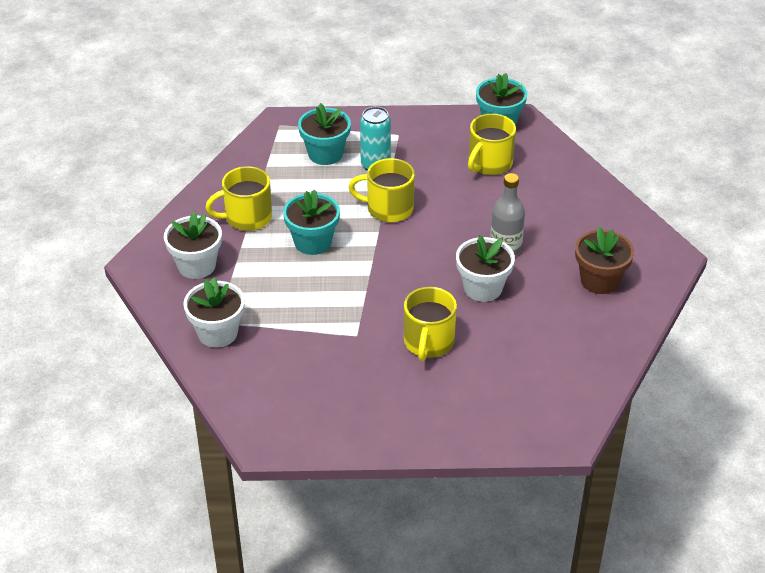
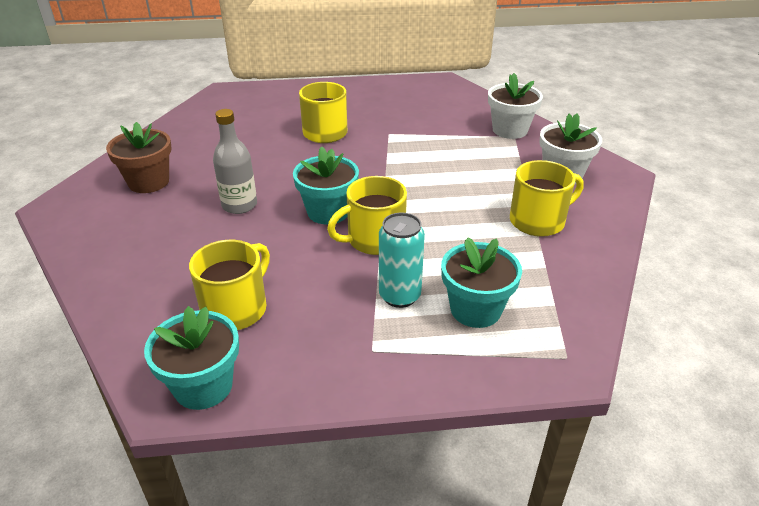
camera: 175 degrees right, 5 degrees down
(313, 242) = (453, 200): turquoise flower pot -> turquoise flower pot (328, 212)
(388, 208) = (374, 240): yellow mug -> yellow mug turned 150 degrees clockwise
(483, 288) = (271, 171): white flower pot -> none

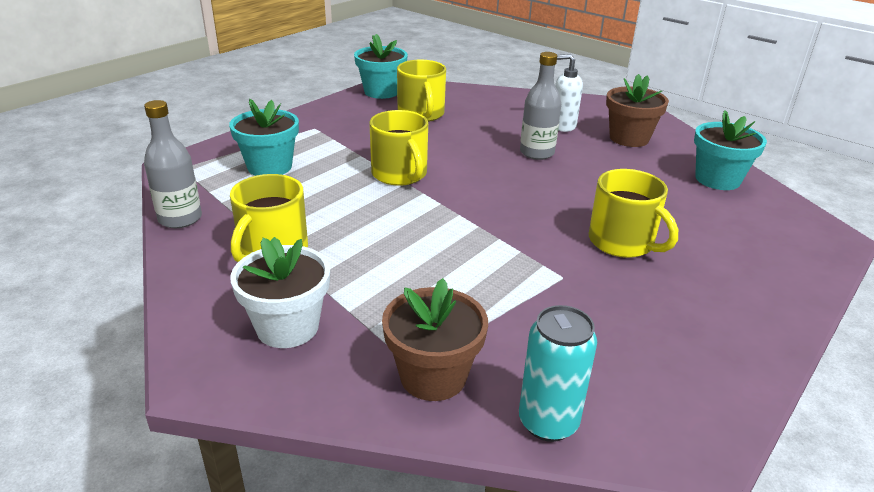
camera: 135 degrees right, 5 degrees down
(159, 219) = (562, 126): none -> white soap dispenser
(328, 212) = (467, 176): turquoise flower pot -> turquoise flower pot (717, 179)
(374, 240) = (400, 174): yellow mug -> yellow mug turned 135 degrees clockwise
(399, 296) = (332, 154): turquoise can -> turquoise can (548, 422)
(510, 130) = (433, 376): white flower pot -> brown flower pot
(595, 284) = (180, 219): none -> grey bottle

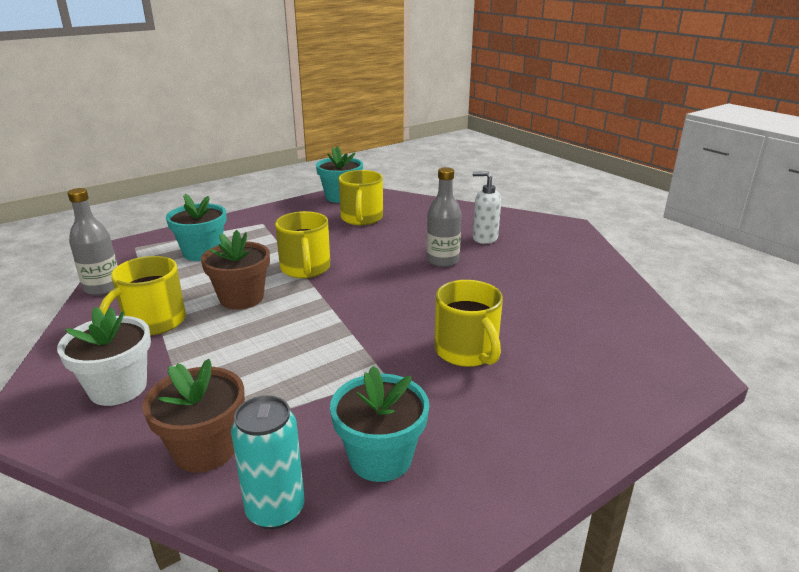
camera: 15 degrees right, 5 degrees down
(629, 138) = (542, 255): brown flower pot -> brown flower pot (241, 298)
(717, 179) = (607, 301): turquoise flower pot -> turquoise flower pot (380, 458)

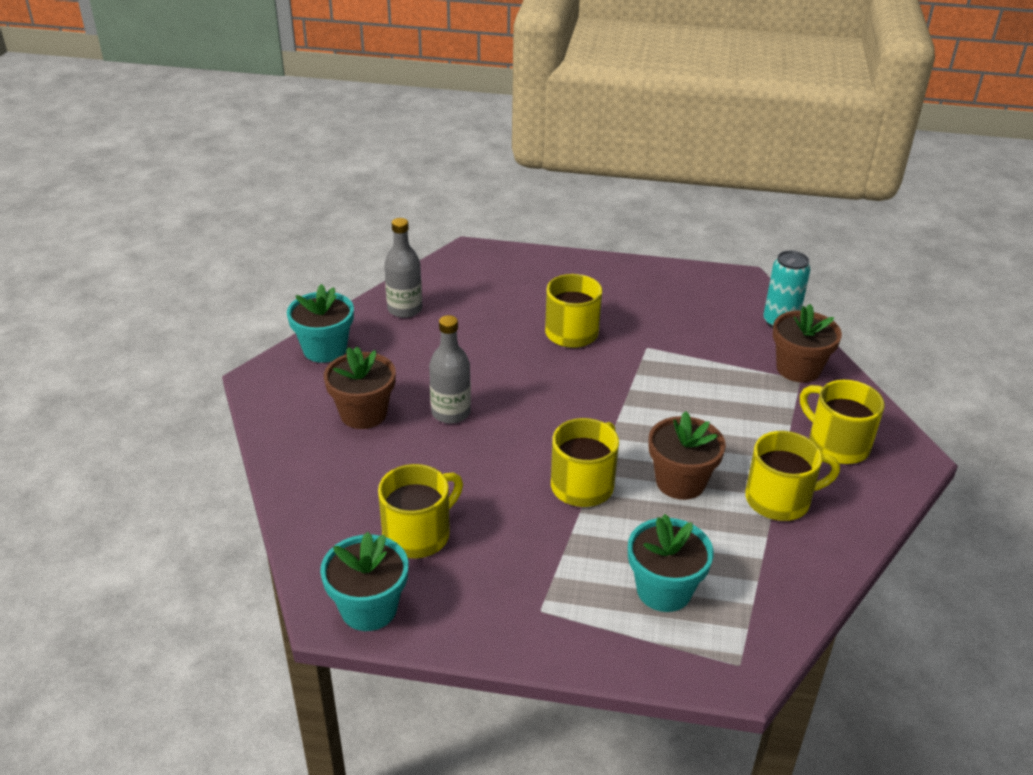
camera: 135 degrees left, 10 degrees up
(103, 288) = (810, 590): grey bottle -> grey bottle (405, 309)
(118, 388) = (837, 444): white flower pot -> yellow mug
(380, 458) = (704, 313): turquoise flower pot -> turquoise flower pot (325, 349)
(484, 238) = (363, 413): white soap dispenser -> brown flower pot

